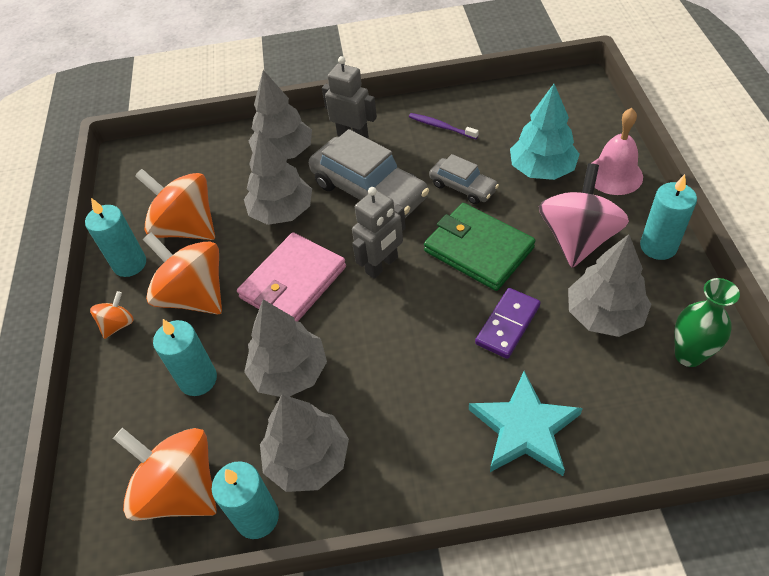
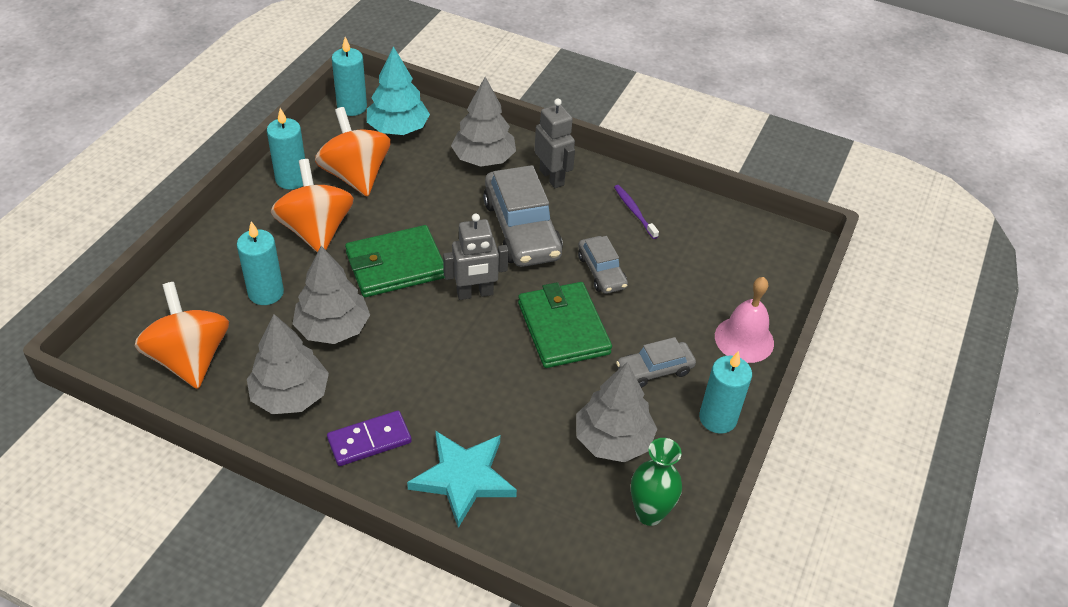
camera: 25 degrees right, 5 degrees down
(118, 324) = (246, 219): orange spinning top -> none
(257, 517) = (222, 410): turquoise candle -> turquoise candle (352, 107)
(282, 211) = (438, 205): grey tree -> none
(293, 282) = (395, 265): pink wallet -> green wallet
(508, 325) = (527, 398): purple domino -> purple domino (369, 441)
(542, 169) = (684, 297): turquoise tree -> turquoise tree (398, 129)
(577, 239) = (654, 370): pink spinning top -> grey car

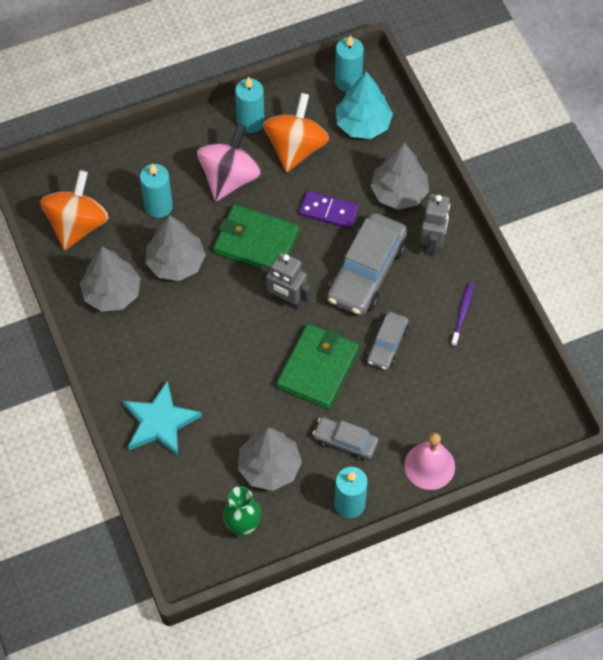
camera: 45 degrees right, 15 degrees up
(316, 231) = (230, 178): orange spinning top -> pink spinning top
(369, 441) = (129, 357): purple domino -> purple domino (328, 211)

